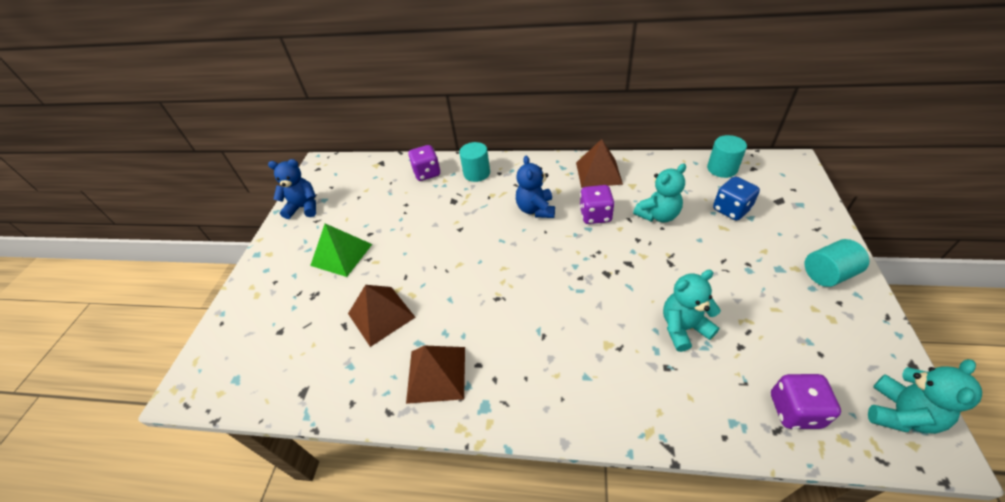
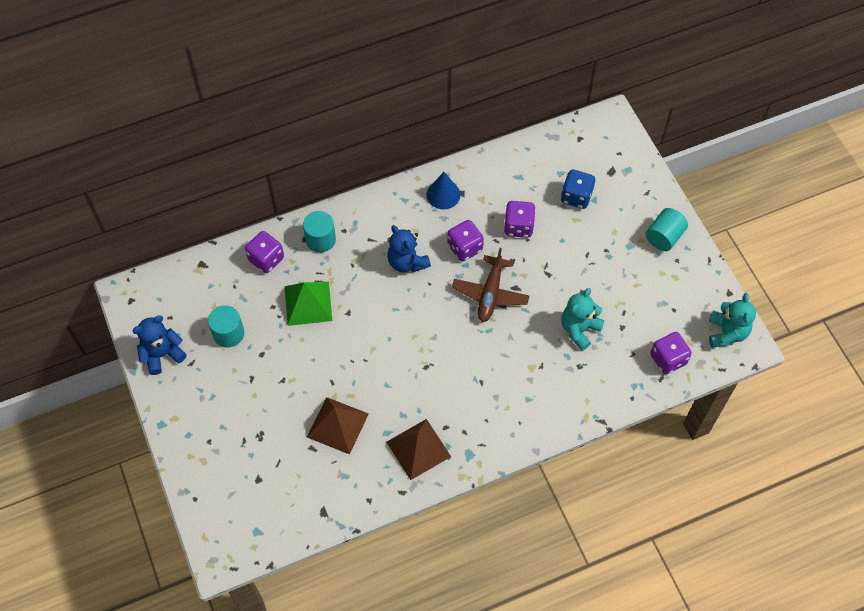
camera: 35 degrees left, 15 degrees up
(341, 254) = (252, 387): green pyramid -> green pyramid (308, 303)
(598, 173) = (443, 194): brown pyramid -> blue cone
(599, 259) = (490, 294): none -> brown plane
(658, 215) = (518, 226): turquoise teddy bear -> purple dice
(722, 169) = (553, 148): turquoise cylinder -> turquoise cylinder (228, 333)

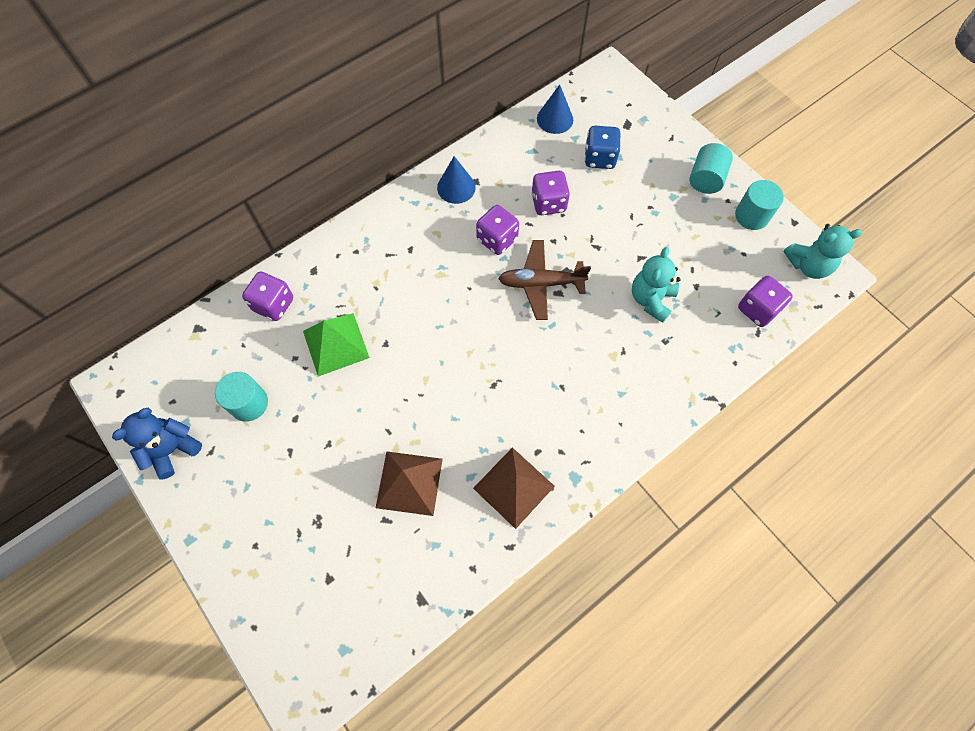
camera: 15 degrees left, 5 degrees up
(320, 240) = (332, 267): turquoise cylinder -> turquoise cylinder (751, 216)
(407, 262) = (437, 270): blue teddy bear -> none
(490, 294) = (541, 283): brown plane -> brown plane turned 90 degrees clockwise
(548, 152) = (555, 119): none -> blue cone
(726, 333) = (808, 265): turquoise teddy bear -> turquoise teddy bear turned 90 degrees clockwise

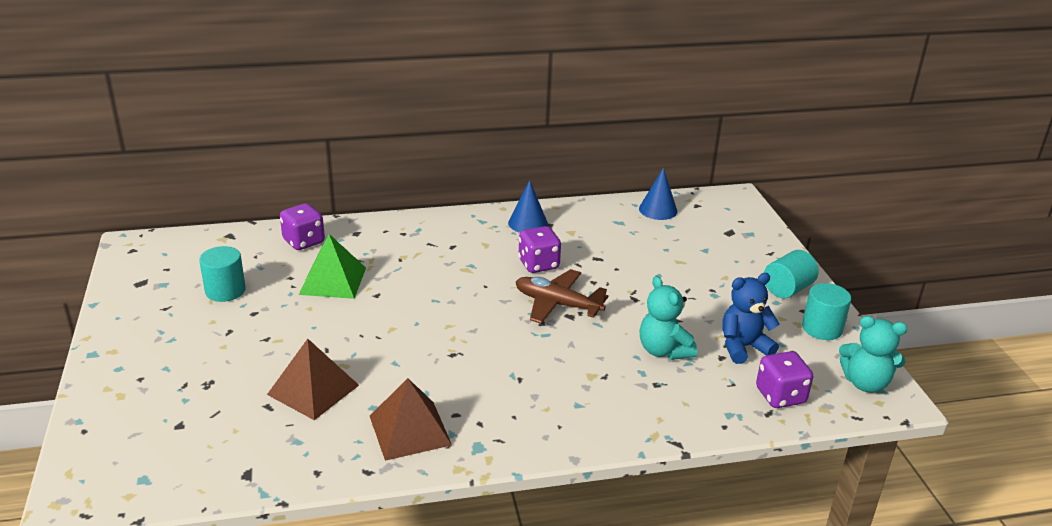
camera: 25 degrees right, 35 degrees down
(172, 449) = (137, 296): blue teddy bear -> blue teddy bear (743, 347)
(548, 203) = (608, 257): purple dice -> none
(599, 158) = (683, 245): blue dice -> none
(651, 299) = (663, 350): turquoise teddy bear -> turquoise teddy bear turned 75 degrees counterclockwise

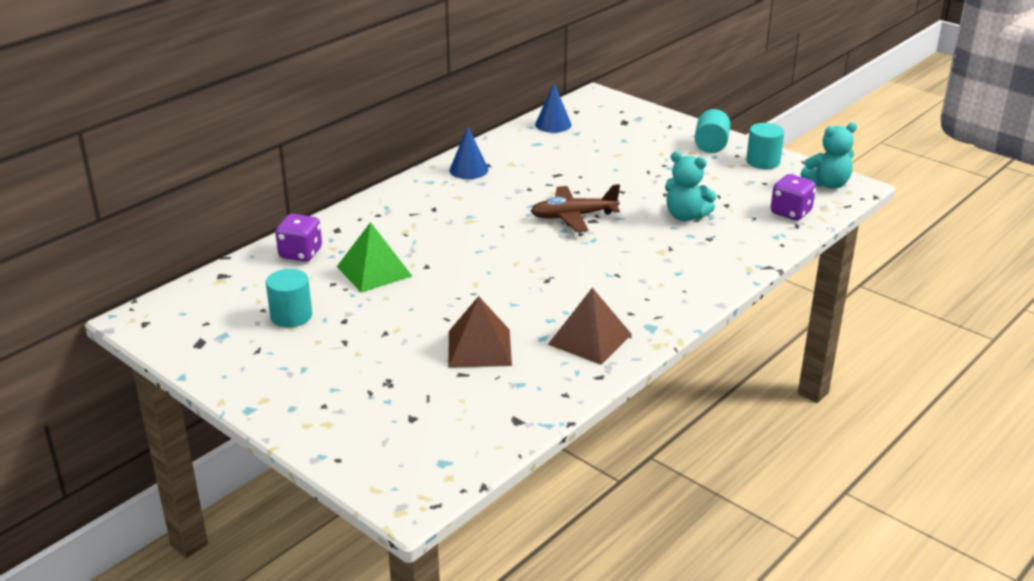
camera: 35 degrees left, 0 degrees up
(538, 264) = (520, 195): purple dice -> none
(743, 347) = (731, 193): blue teddy bear -> none

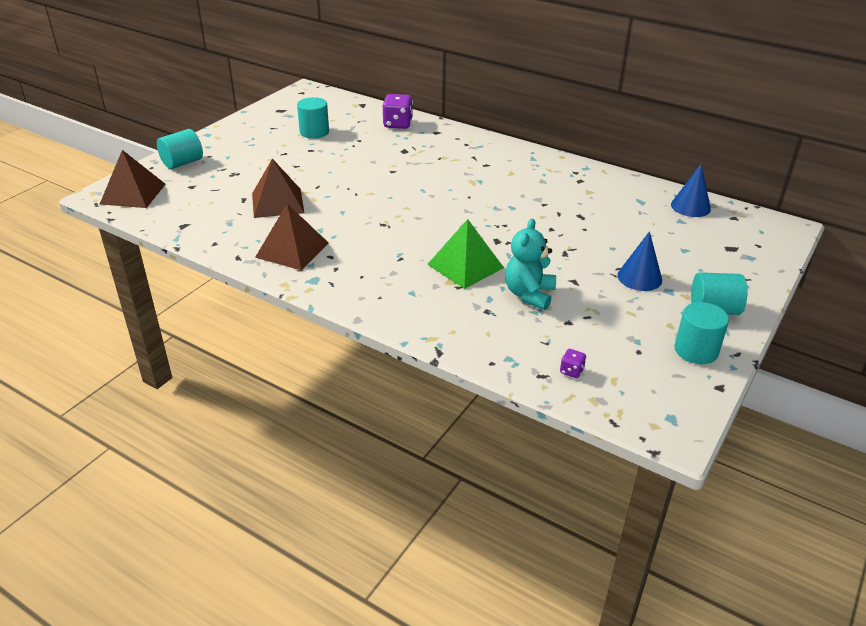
camera: 80 degrees right, 5 degrees up
(336, 429) = (182, 163): none -> turquoise cylinder
(374, 271) = (380, 152): green pyramid -> green pyramid (465, 266)
(416, 471) = (133, 193): none -> brown pyramid
(468, 170) = (564, 173): blue cone -> blue cone (639, 277)
(573, 216) = (500, 230): brown plane -> none
(790, 212) = (571, 371): purple dice -> purple dice, size x0.49
(827, 184) = (666, 406): turquoise teddy bear -> none

